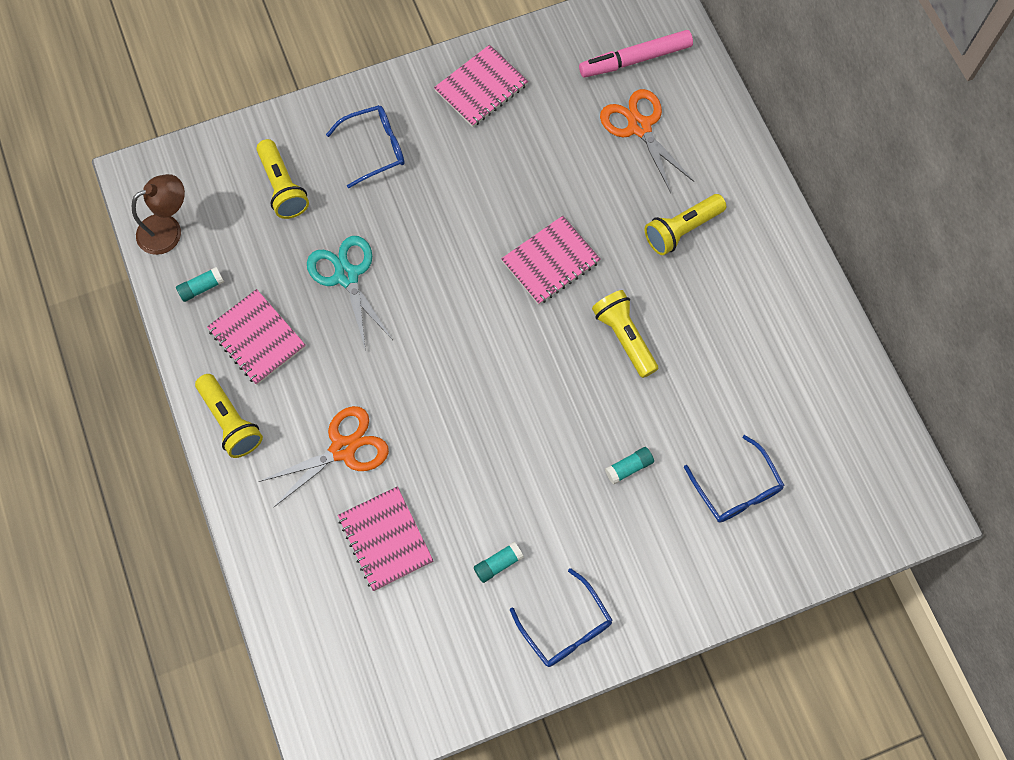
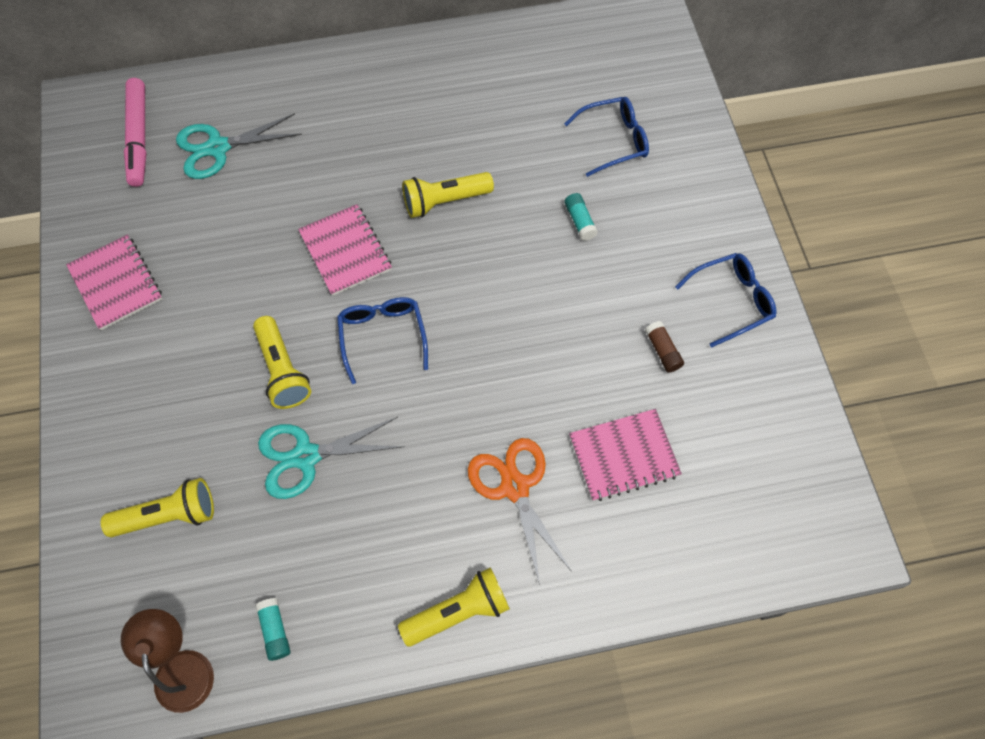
camera: 80 degrees left, 5 degrees down
(257, 338) = (359, 569): pink notebook -> none
(374, 149) = (153, 405): blue glasses -> blue glasses (383, 337)
(498, 564) = (662, 351): turquoise glue stick -> brown glue stick
(639, 127) = (218, 148): orange scissors -> turquoise scissors
(681, 230) = (343, 134): yellow flashlight -> yellow flashlight (282, 371)

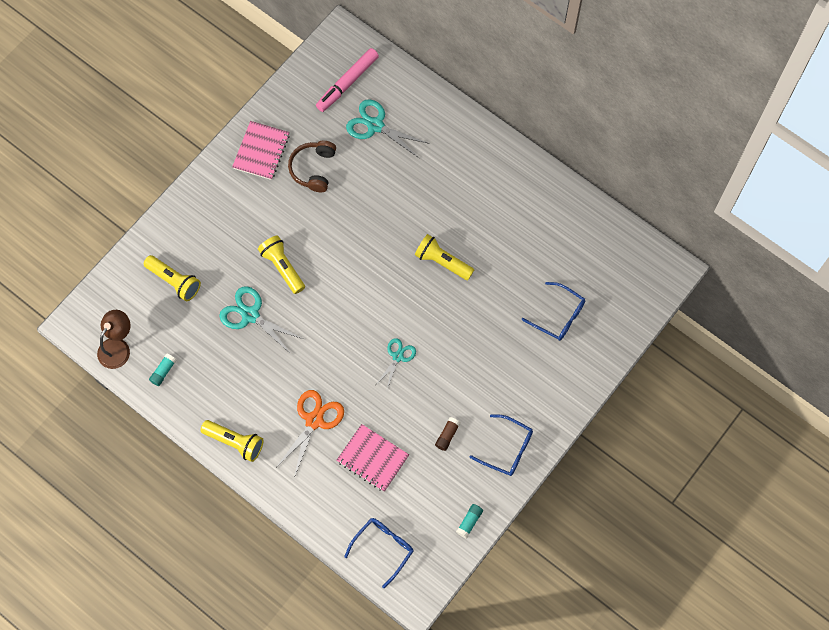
camera: 50 degrees right, 5 degrees up
(199, 246) = (313, 169): none -> brown headphones
(282, 371) = (282, 267): yellow flashlight -> yellow flashlight turned 120 degrees clockwise
(345, 251) = (371, 239): pink notebook -> none
(383, 337) = (339, 297): blue glasses -> blue glasses (383, 548)
(517, 330) = (398, 357): none -> turquoise scissors
(580, 221) = (490, 338): turquoise glue stick -> turquoise glue stick (469, 522)

